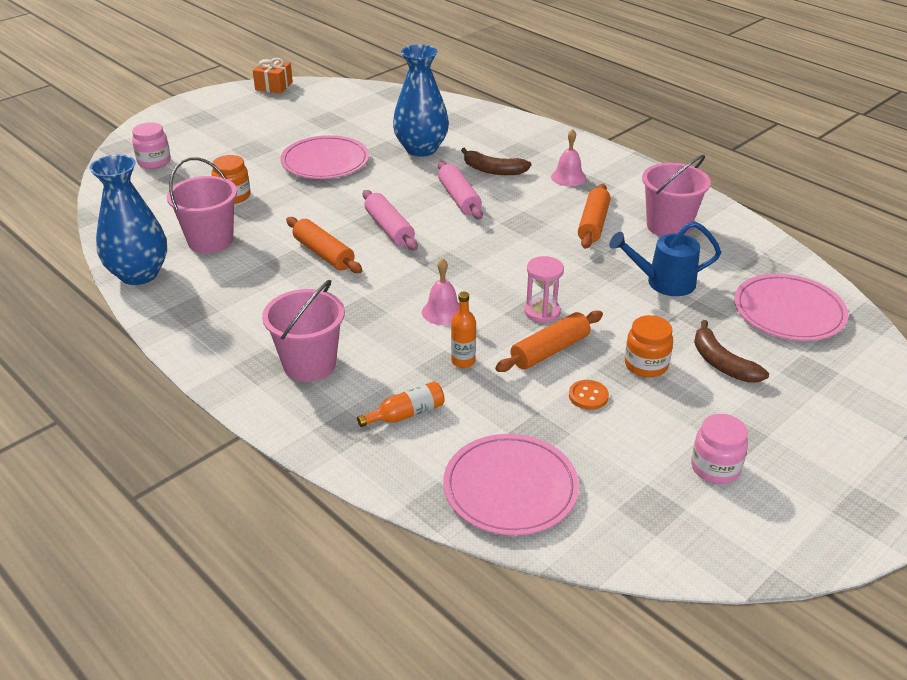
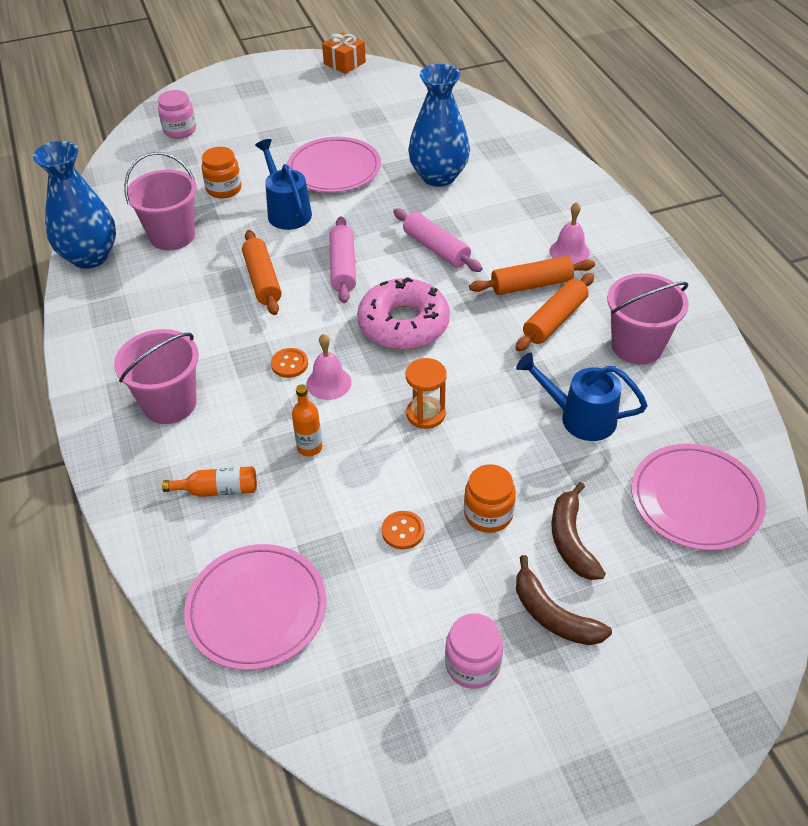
camera: 25 degrees right, 10 degrees up
(305, 200) = (286, 211): none -> blue watering can
(397, 307) = (289, 364): none -> orange button
(459, 198) = (436, 248): pink rolling pin -> pink rolling pin turned 45 degrees counterclockwise
(473, 255) = (403, 324): none -> pink donut
(493, 170) = (495, 222): brown banana -> brown banana (553, 615)
(542, 312) = (426, 414): pink hourglass -> orange hourglass
(550, 351) = (402, 464): orange rolling pin -> orange rolling pin (531, 285)

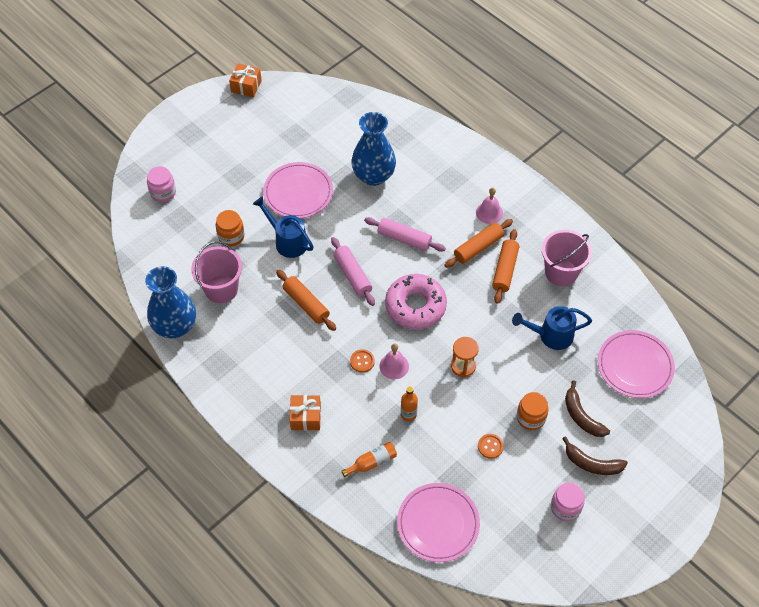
camera: 25 degrees left, 10 degrees up
(170, 404) = (306, 417): pink bucket -> orange gift

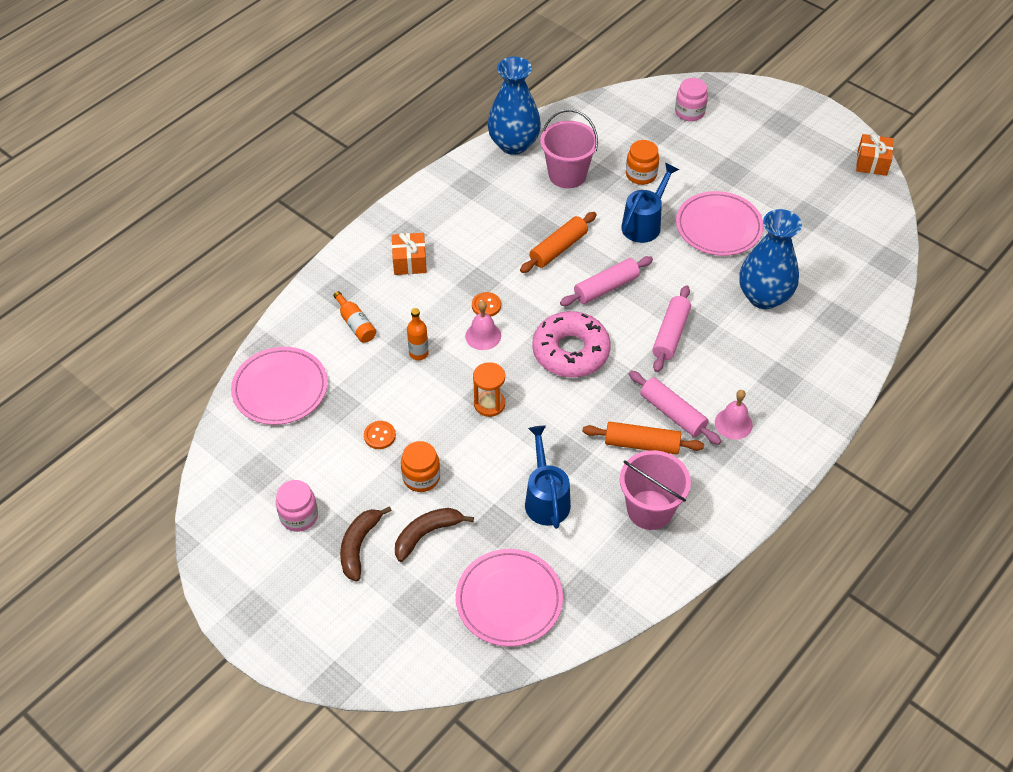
camera: 85 degrees right, 5 degrees down
(478, 247) = (672, 413): orange rolling pin -> pink rolling pin

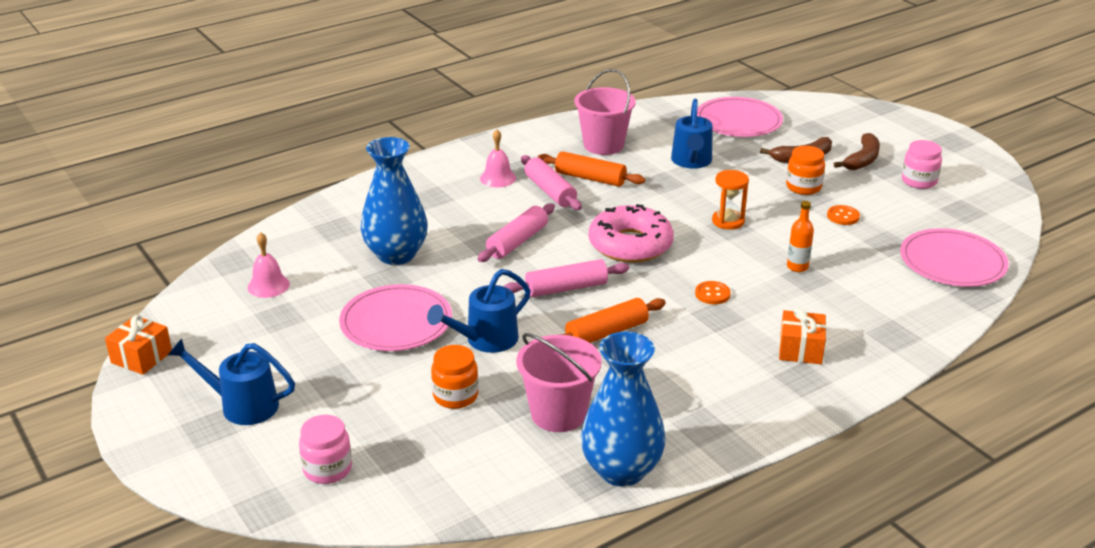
camera: 165 degrees left, 20 degrees down
(355, 324) = (870, 301): orange bottle -> none
(483, 335) = (722, 270): pink bell -> pink bell (268, 285)
(774, 141) = (241, 405): none -> blue watering can

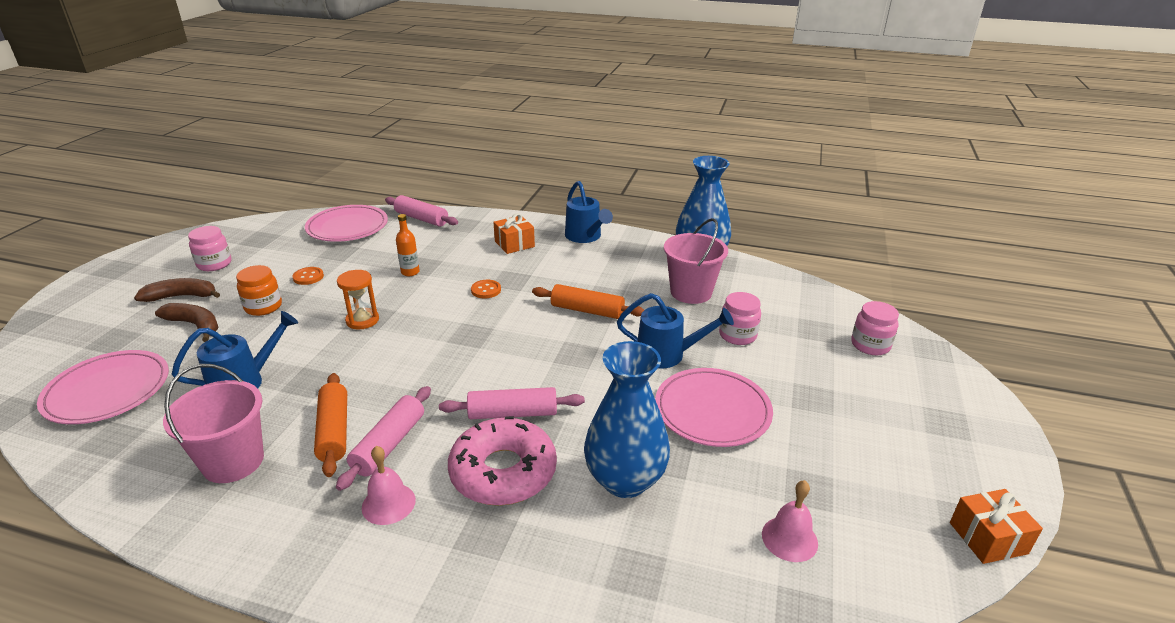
camera: 130 degrees left, 0 degrees up
(241, 405) = (906, 424): blue watering can -> blue watering can (585, 237)
(455, 396) = (737, 335): orange jar -> pink jar
(566, 288) = (554, 351): pink rolling pin -> pink rolling pin (421, 218)
(630, 245) = (451, 350): pink donut -> pink donut (503, 472)

